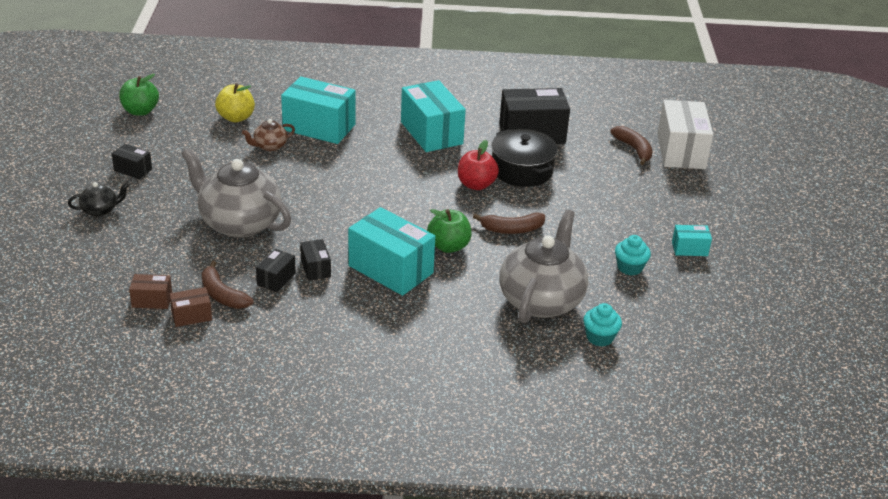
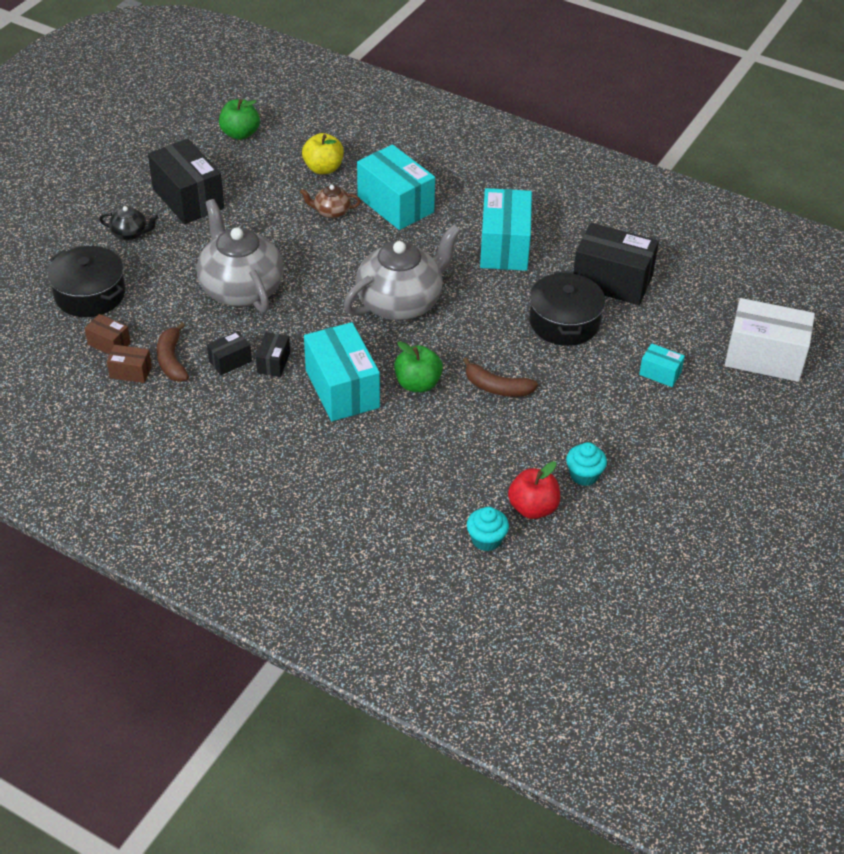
camera: 30 degrees right, 10 degrees up
(100, 267) = (90, 294): none -> black pot
(133, 170) = (188, 198): black box -> black box, size x2.09
(476, 185) = (502, 323): red apple -> red apple (533, 508)
(541, 300) = (462, 477): grey teapot -> grey teapot (401, 303)
(634, 149) = (711, 337): brown banana -> none
(681, 151) = (764, 357): white box -> white box turned 75 degrees clockwise
(689, 249) = (669, 477): turquoise box -> turquoise box (660, 373)

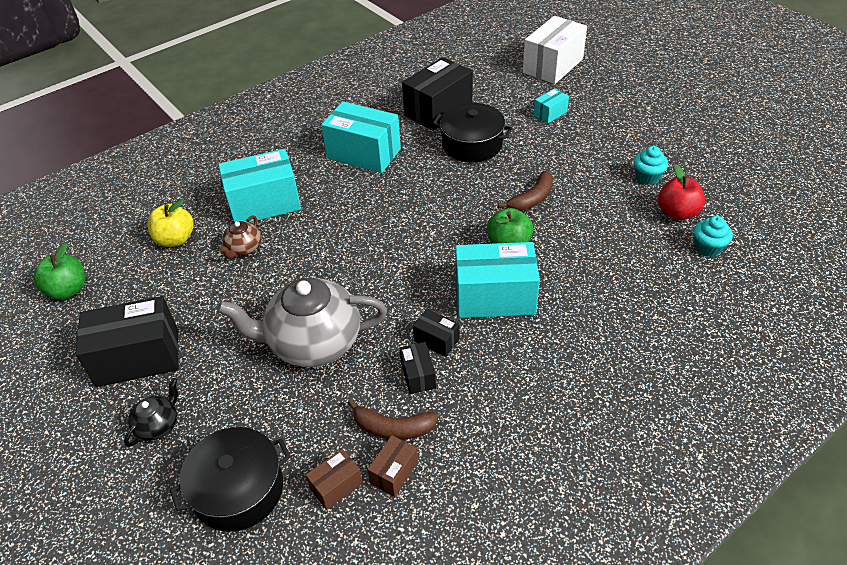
camera: 65 degrees left, 0 degrees up
(401, 303) = (399, 231): grey teapot -> none

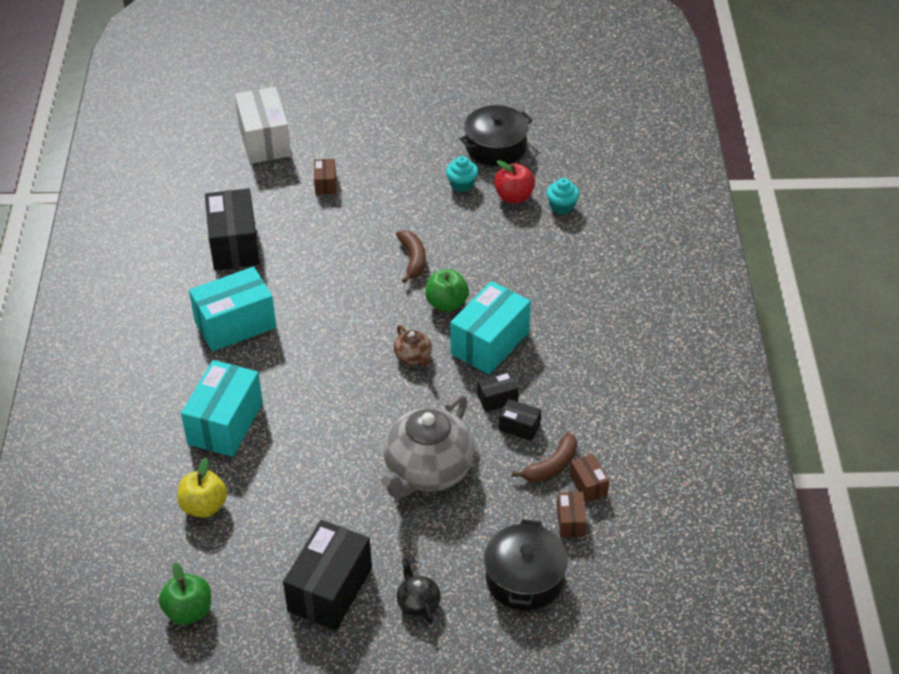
camera: 55 degrees left, 0 degrees up
(243, 248) = (270, 464): brown teapot -> brown teapot (413, 357)
(472, 144) = (307, 253): black pot -> black pot (496, 147)
(550, 113) = (325, 184): turquoise box -> brown box

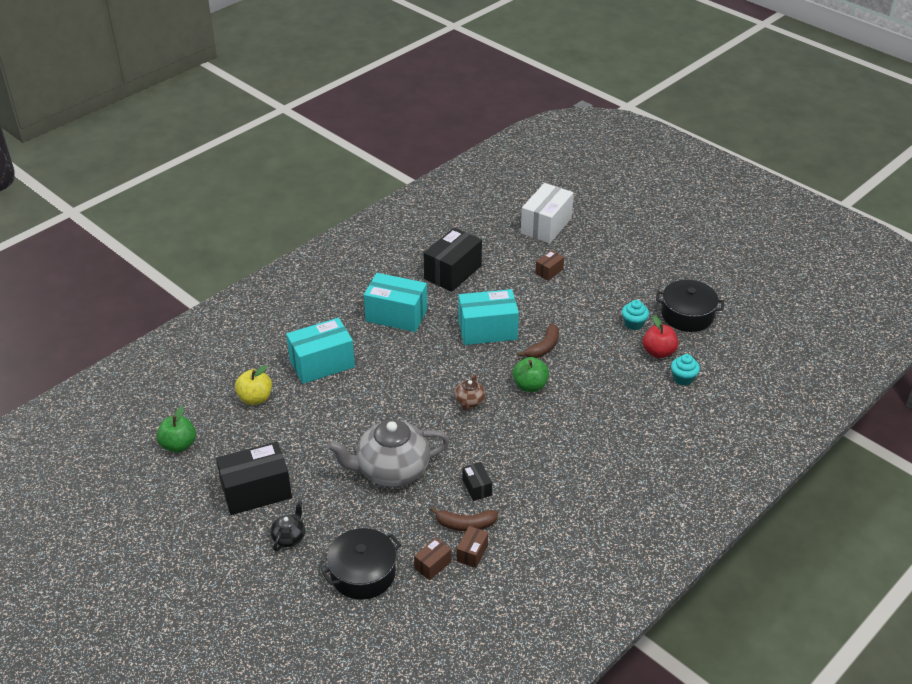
camera: 45 degrees right, 5 degrees down
(490, 343) = (525, 427): turquoise box -> turquoise box (487, 330)
(497, 399) = (486, 461): black box -> none

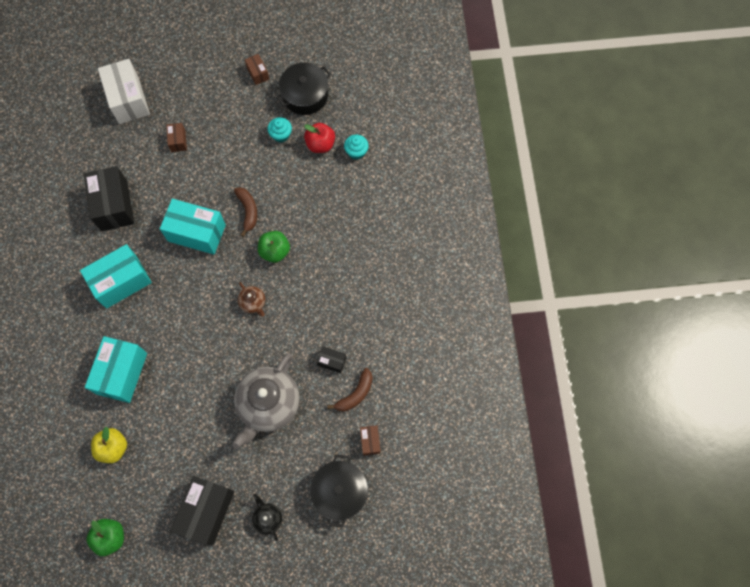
camera: 50 degrees left, 30 degrees up
(472, 553) = (381, 409): brown box -> brown box (258, 73)
(487, 330) = (197, 233): turquoise box -> turquoise box turned 75 degrees clockwise

